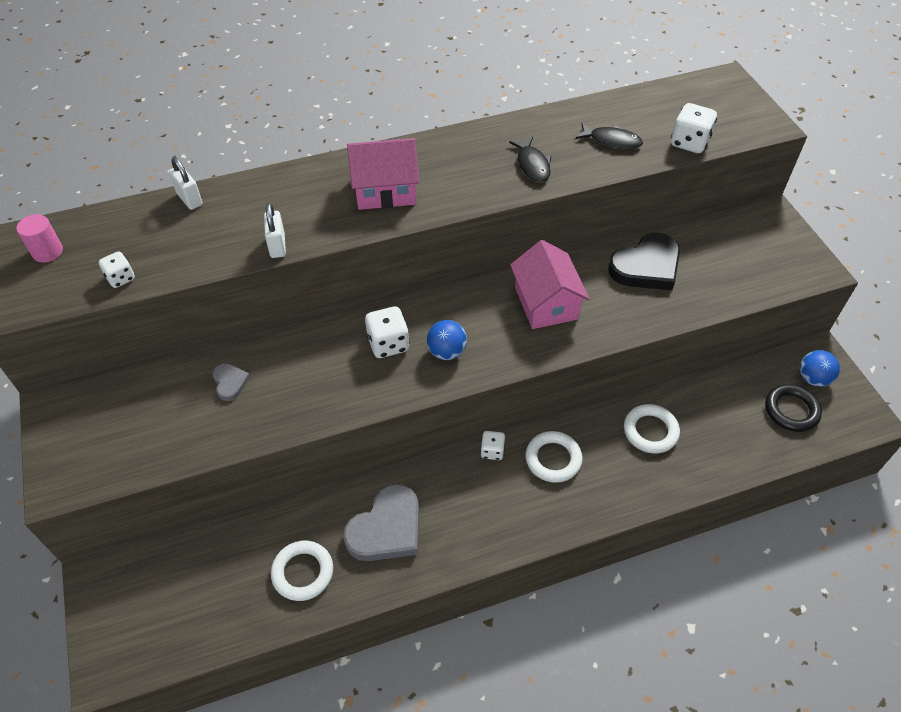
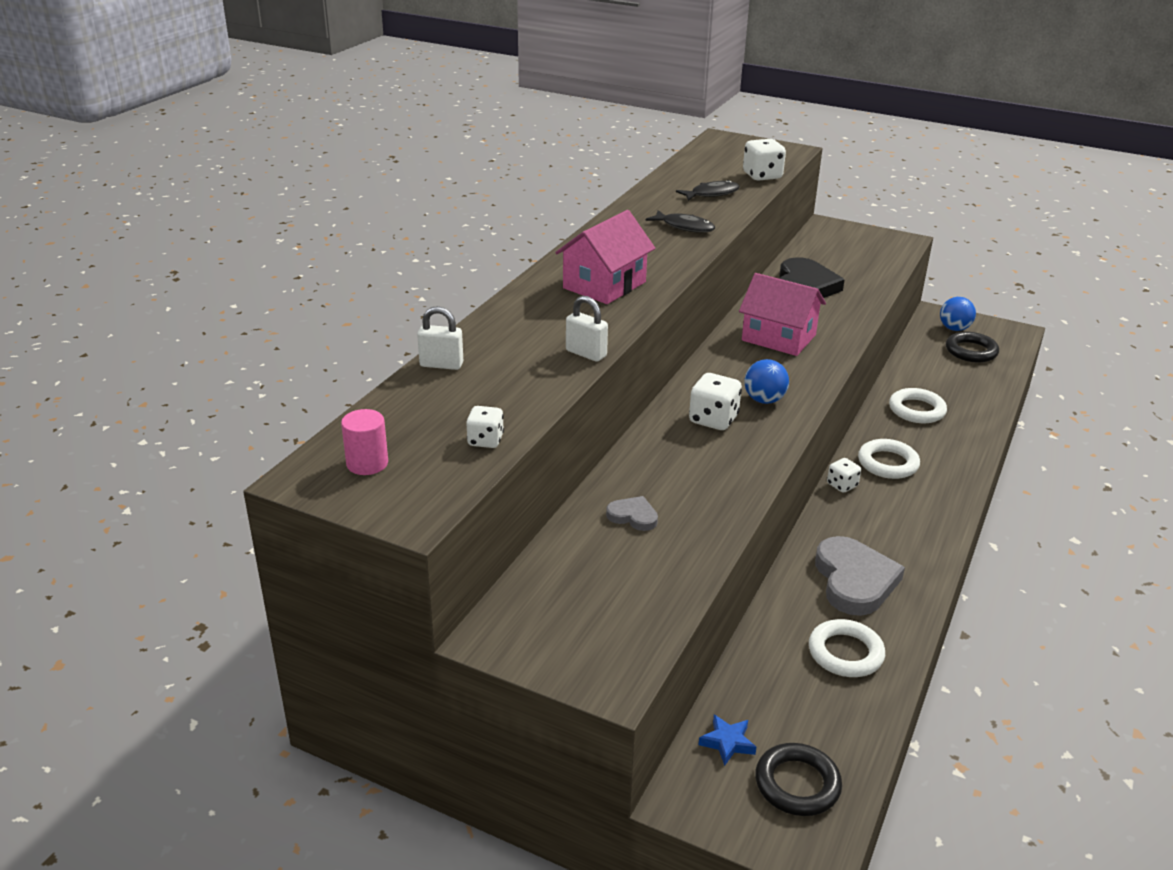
camera: 45 degrees left, 20 degrees down
(154, 626) = (797, 784): none -> black ring
(160, 566) = (727, 742): none -> blue star

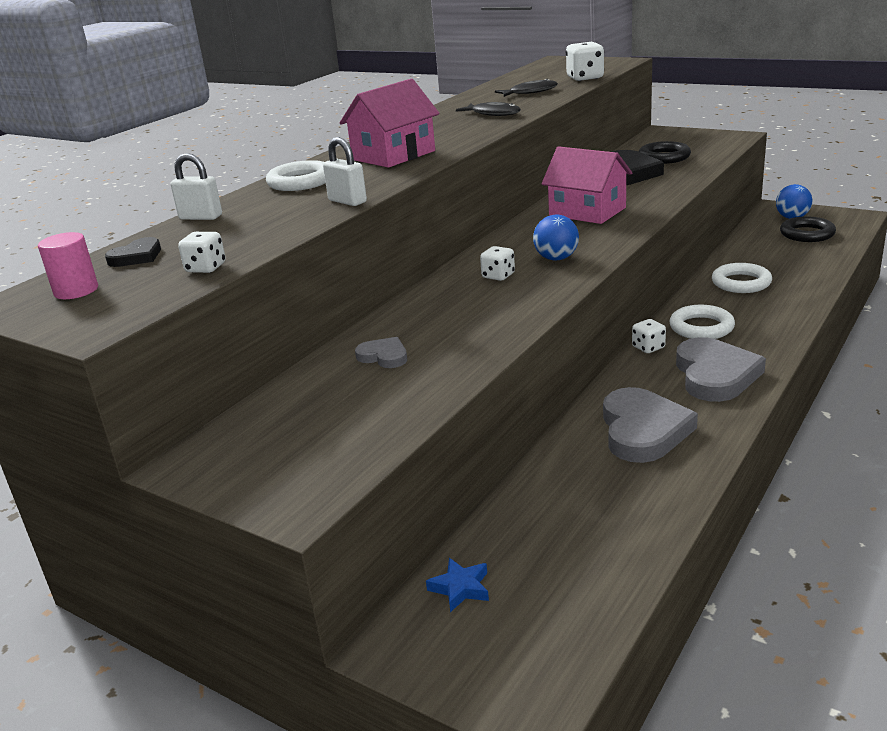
camera: 10 degrees right, 5 degrees down
(404, 419) = (137, 257): none -> black heart
(713, 420) = (498, 276): white dice -> white dice, size x0.63
(797, 784) = (529, 632): black ring -> black ring (664, 157)
(845, 653) = (617, 498): white ring -> white ring (300, 182)
(909, 520) = (715, 375): none -> grey heart

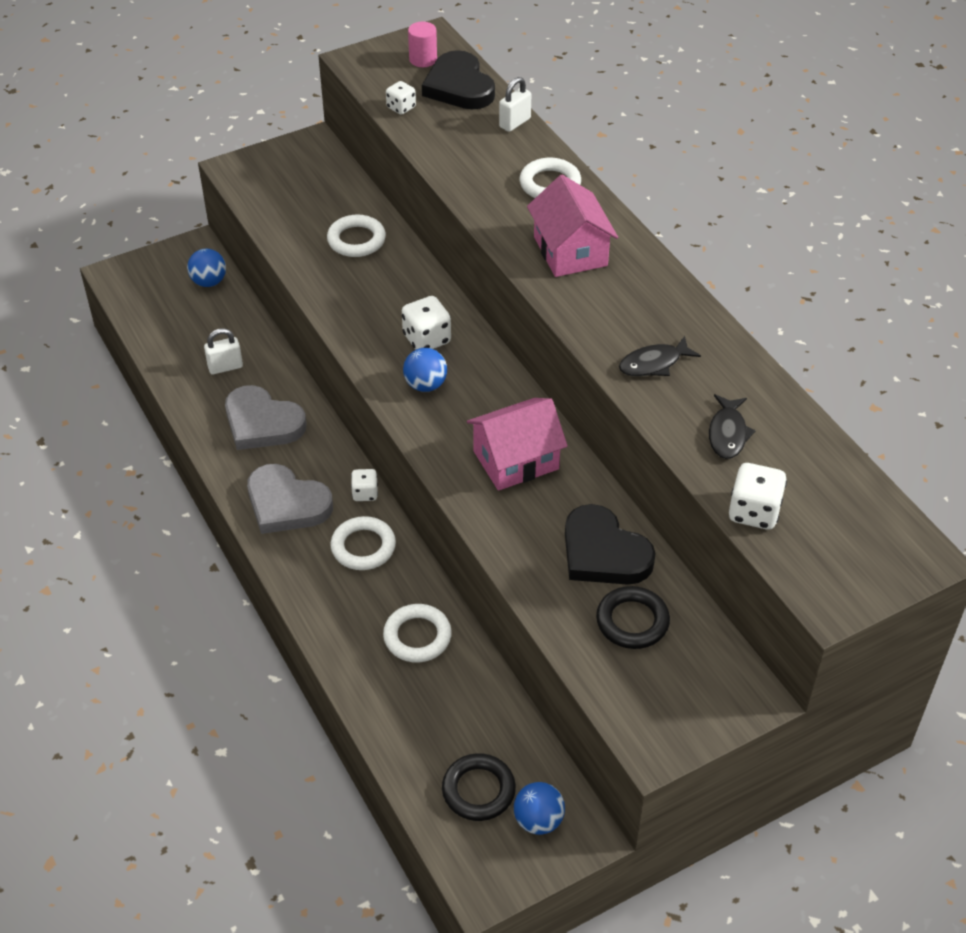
camera: 115 degrees right, 20 degrees up
(137, 257) = (459, 86): black heart -> black heart, size x2.05
(347, 201) = (466, 191): white padlock -> white padlock (225, 367)
(384, 356) = (356, 240): grey heart -> white ring
(460, 588) = (209, 282): blue star -> blue ball
(498, 276) = (427, 339): white dice -> white dice, size x1.60

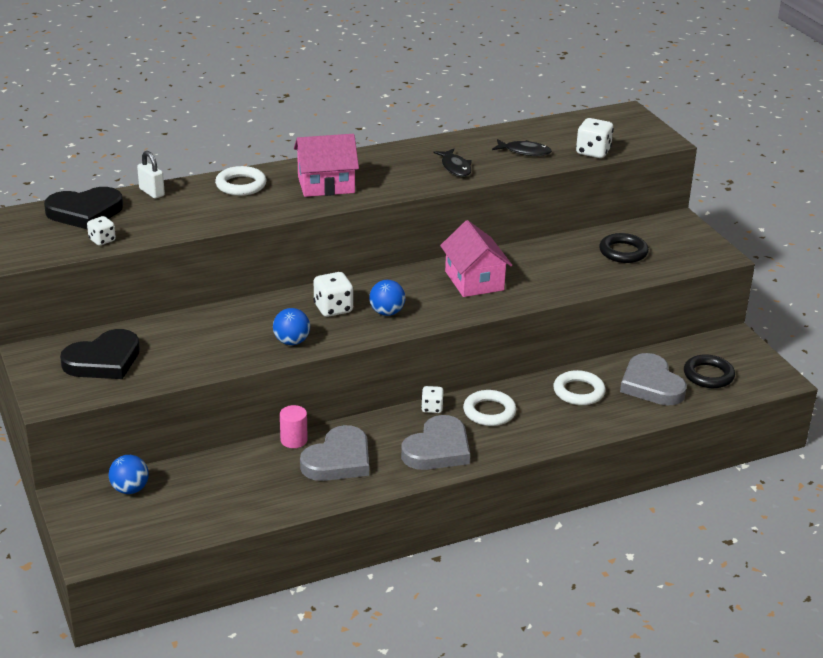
camera: 85 degrees left, 15 degrees down
(225, 367) = (259, 480): white padlock -> none
(356, 240) = (192, 335): white ring -> none
(423, 59) = (32, 226): pink cylinder -> pink cylinder (294, 440)
(445, 719) = (651, 384): none -> grey heart
(538, 820) = (728, 354): blue ball -> blue ball (291, 342)
(603, 552) = (564, 256): black heart -> black heart (103, 360)

